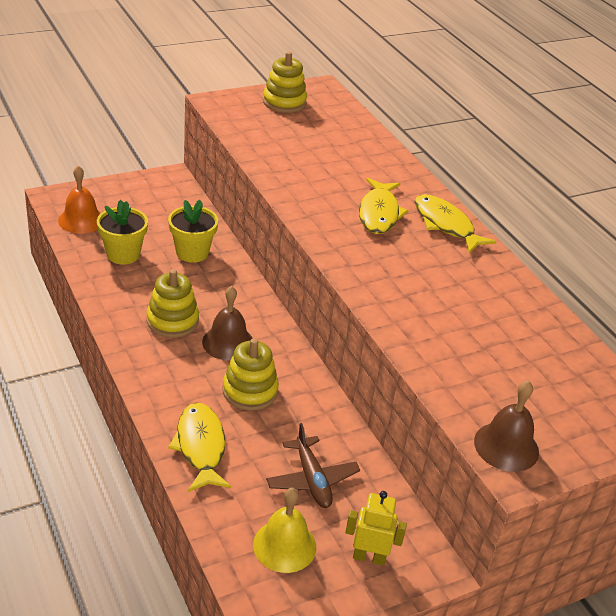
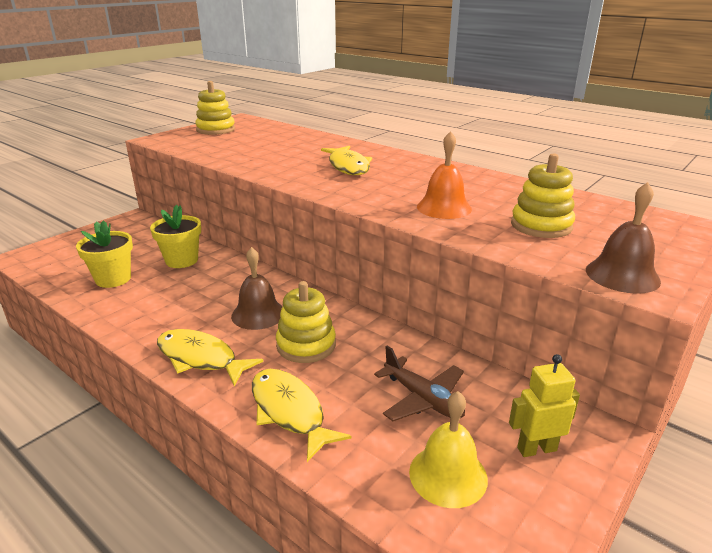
camera: 20 degrees left, 10 degrees down
(81, 220) = (56, 266): orange bell -> orange bell (444, 207)
(172, 321) = (192, 314): yellow stacking toy -> yellow stacking toy (541, 225)
(445, 225) = (406, 161): yellow fish -> yellow fish (200, 358)

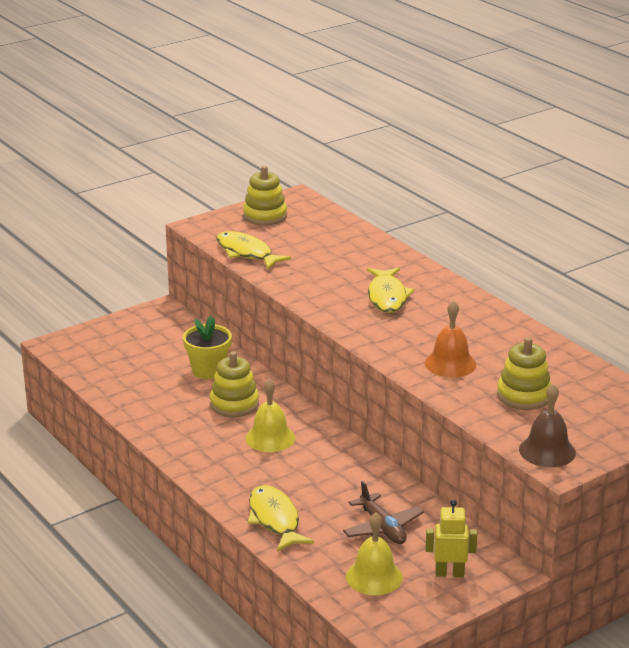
camera: 15 degrees right, 0 degrees up
(113, 279) = (142, 382): yellow flower pot -> none
(200, 358) = (213, 469): yellow fish -> yellow fish (246, 253)
(258, 314) = (270, 438): brown bell -> yellow bell
(306, 345) = (304, 472): yellow stacking toy -> yellow stacking toy (234, 404)

